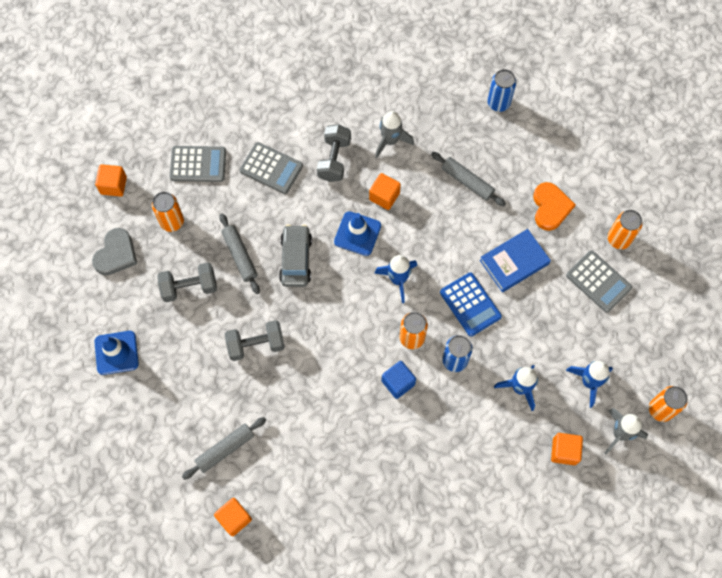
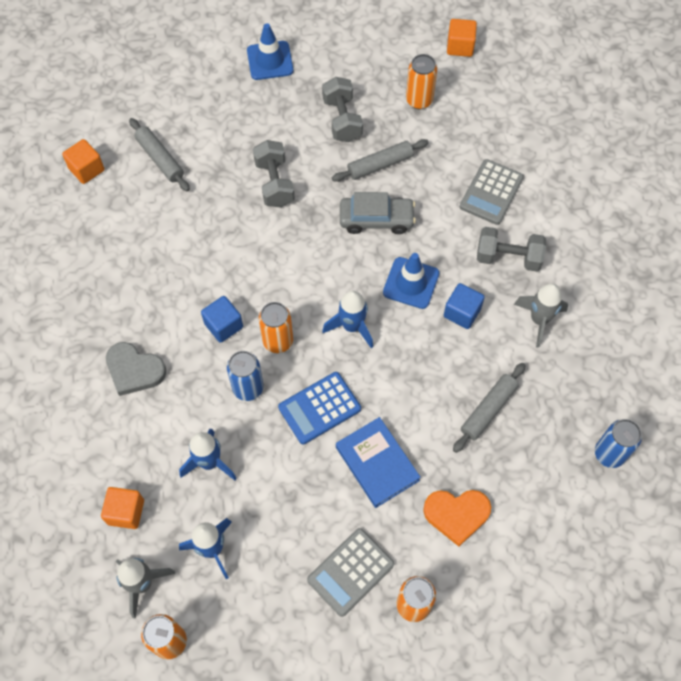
camera: 90 degrees right, 5 degrees down
(116, 254) = (379, 53): grey heart -> grey heart (134, 370)
(198, 164) = (491, 121): grey calculator -> none
(384, 196) = (462, 312): orange cube -> blue cube

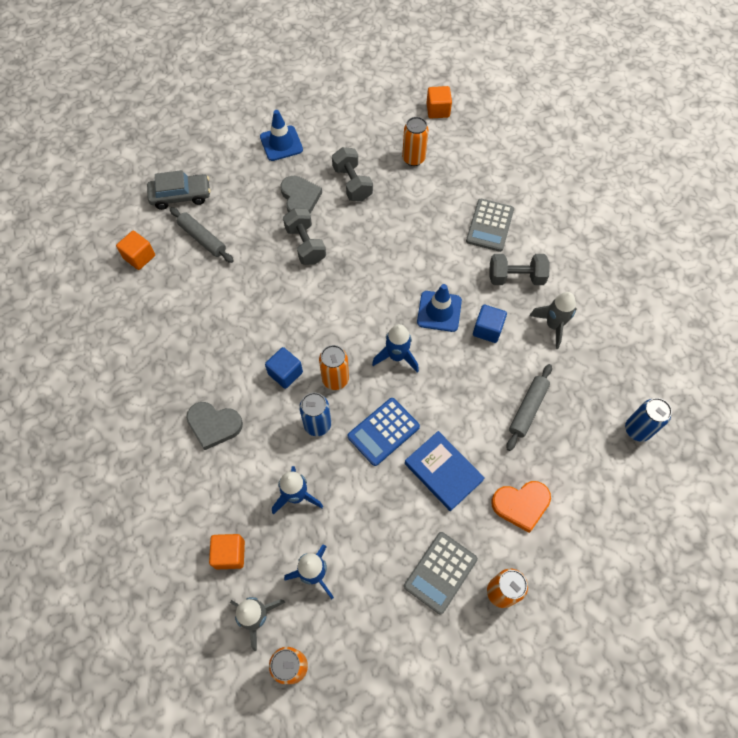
camera: 10 degrees left, 0 degrees up
(279, 128) = (300, 198): none -> grey heart
(376, 219) = (398, 262): grey car -> grey car (181, 196)
(380, 165) = (392, 216): grey rolling pin -> none

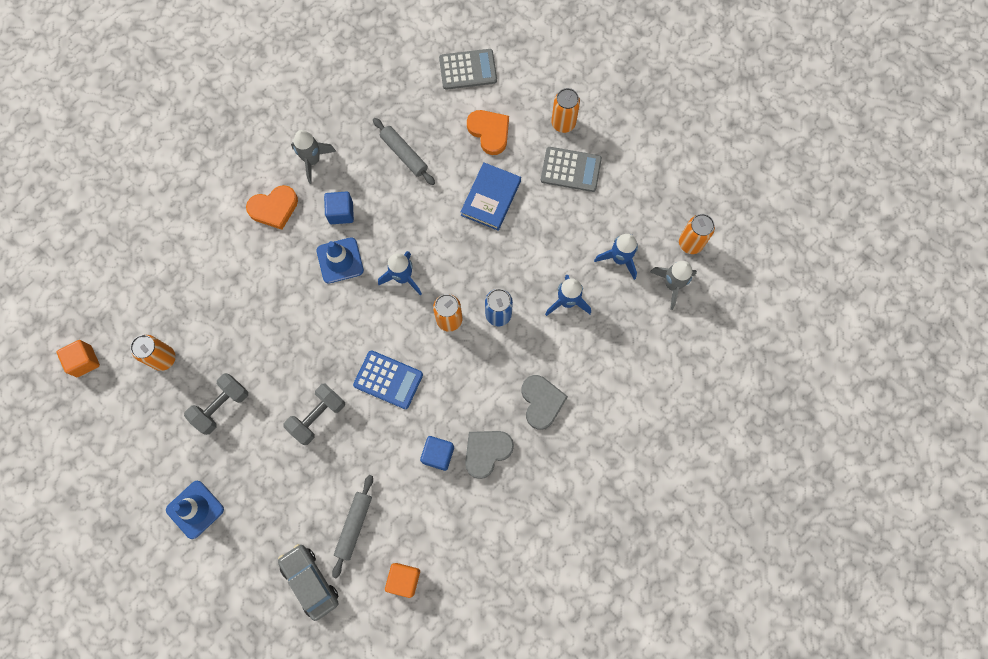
camera: 115 degrees left, 10 degrees up
(230, 554) = (638, 329): orange cube -> none
(285, 373) = (463, 366): blue cube -> blue cube (438, 454)
(300, 198) = (262, 451): grey heart -> grey heart (486, 452)
(383, 432) = (479, 258): blue calculator -> blue calculator (388, 379)
(490, 225) = (222, 252): grey calculator -> grey calculator (468, 70)
(516, 277) = (274, 208): grey dumbbell -> orange heart
(528, 409) = (404, 154): grey rolling pin -> grey rolling pin turned 45 degrees clockwise
(637, 429) = (384, 69): blue can -> none

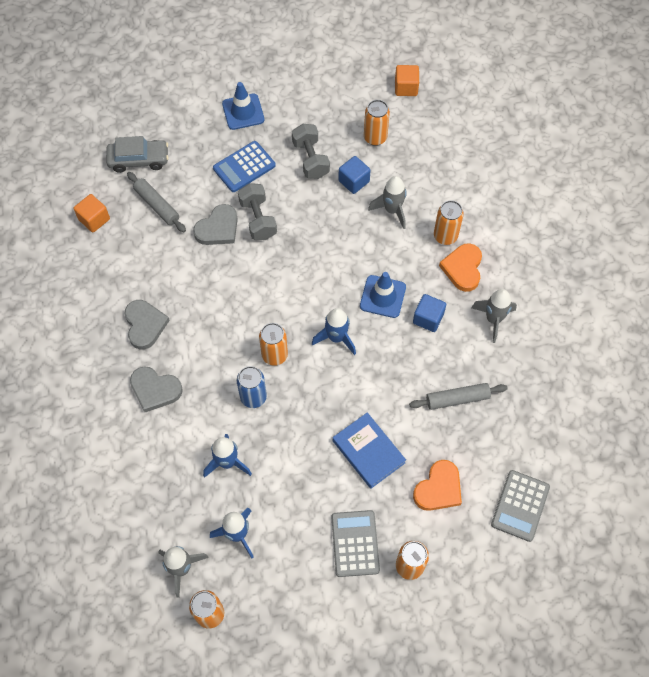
camera: 120 degrees right, 10 degrees down
(242, 299) = (392, 210): none -> grey rocket
(247, 239) = (445, 236): none -> orange can
(348, 448) = (218, 228): none -> grey heart
(388, 379) = (254, 283): blue calculator -> blue calculator (244, 167)
(438, 454) = (168, 289): blue cube -> blue cube (354, 181)
(489, 132) = (438, 488): orange heart -> orange heart turned 45 degrees counterclockwise
(571, 169) = (355, 543): grey calculator -> grey calculator turned 135 degrees clockwise

